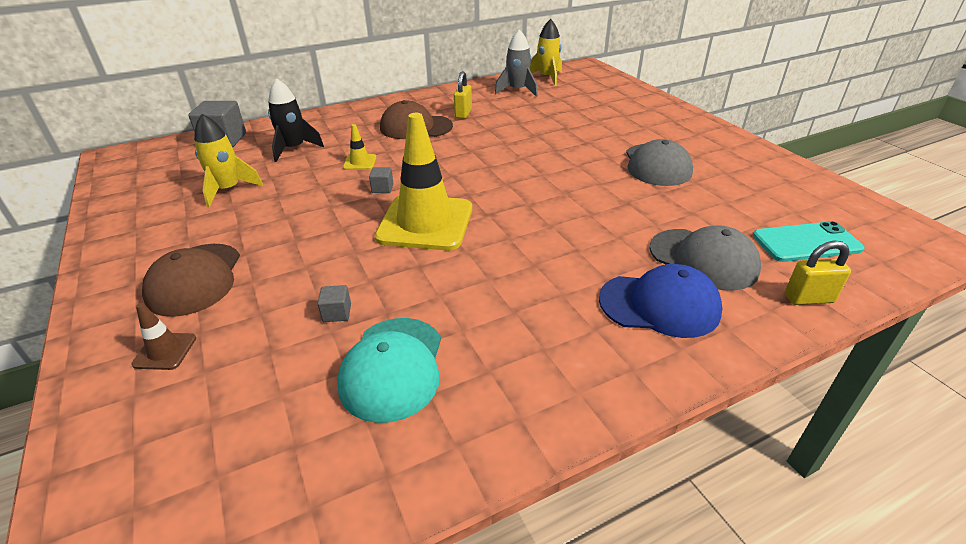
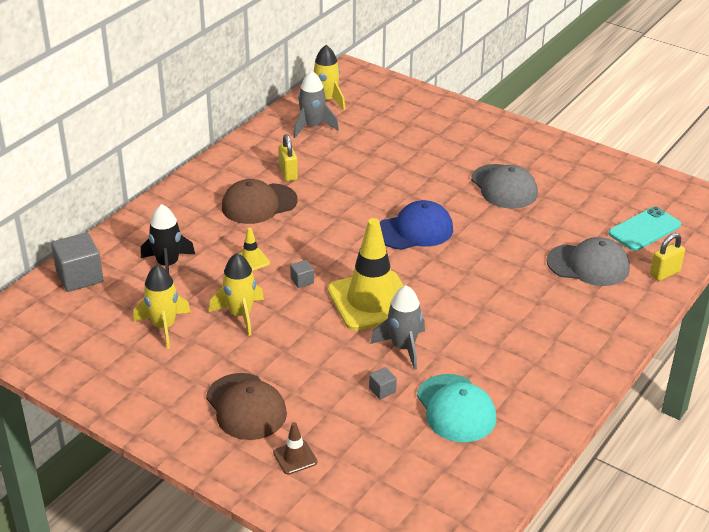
camera: 30 degrees left, 0 degrees up
(298, 199) = (240, 315): none -> yellow rocket
(408, 276) = (403, 347): none -> grey rocket
(659, 305) = (582, 309): blue cap -> blue cap (415, 230)

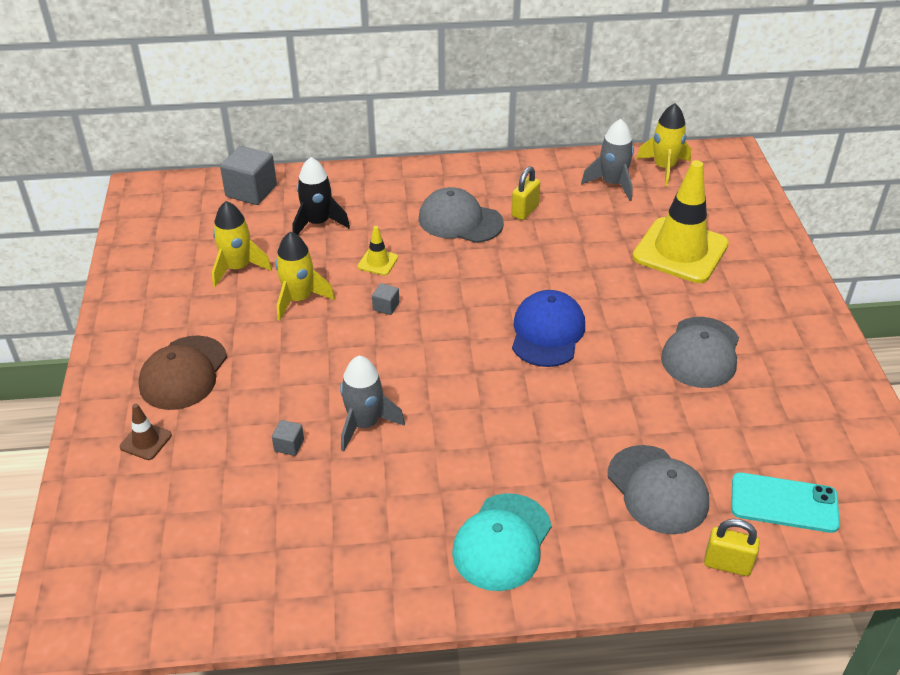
camera: 50 degrees right, 5 degrees up
(259, 204) = (460, 221): brown cap -> grey cap
(371, 301) = (408, 365): yellow traffic cone -> yellow traffic cone (680, 251)
(415, 230) = (547, 332): blue cap -> blue cap turned 105 degrees counterclockwise
(456, 408) = (314, 513): turquoise cap -> turquoise cap (502, 542)

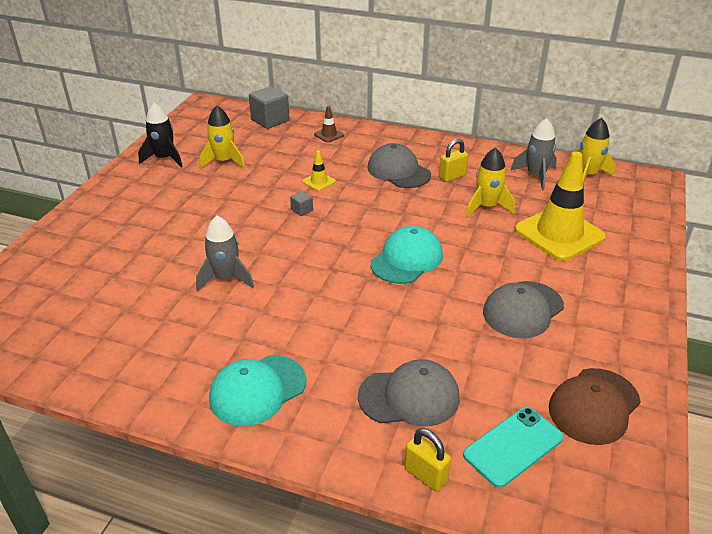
camera: 25 degrees right, 5 degrees down
(146, 441) = (81, 245): brown traffic cone -> brown traffic cone (329, 135)
(183, 373) = (138, 212): brown cap -> brown cap (594, 406)
(289, 445) = (165, 276): grey cube -> none
(299, 299) = (247, 190): yellow rocket -> yellow rocket (487, 207)
(318, 223) = (298, 148): black rocket -> black rocket (164, 158)
(547, 332) = (407, 259): blue cap -> turquoise cap
(657, 489) = (409, 397): grey cap -> grey cap turned 90 degrees counterclockwise
(784, 503) = (513, 446): turquoise phone -> turquoise phone turned 75 degrees counterclockwise

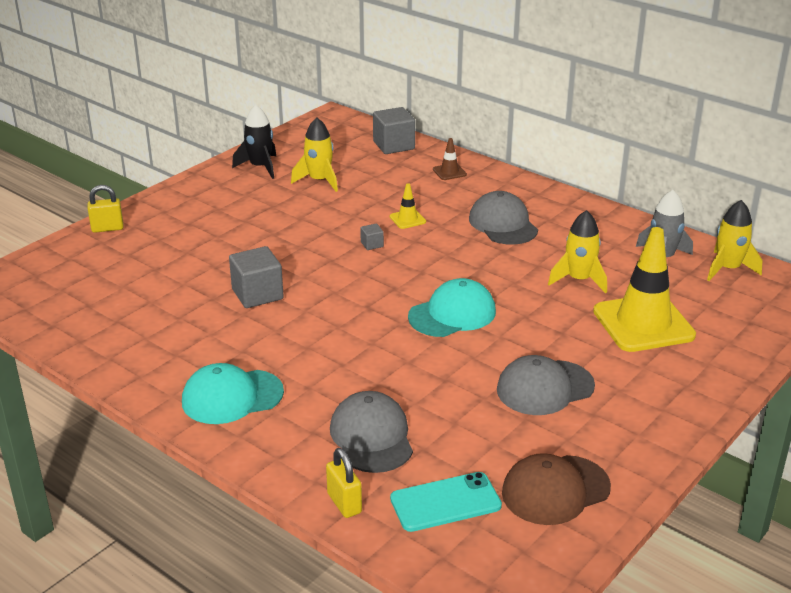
camera: 20 degrees right, 5 degrees down
(226, 279) = (257, 294): grey rocket -> grey cube
(409, 397) = (371, 437): grey cap -> grey cap turned 120 degrees counterclockwise
(452, 176) = (561, 241): yellow padlock -> yellow padlock (107, 228)

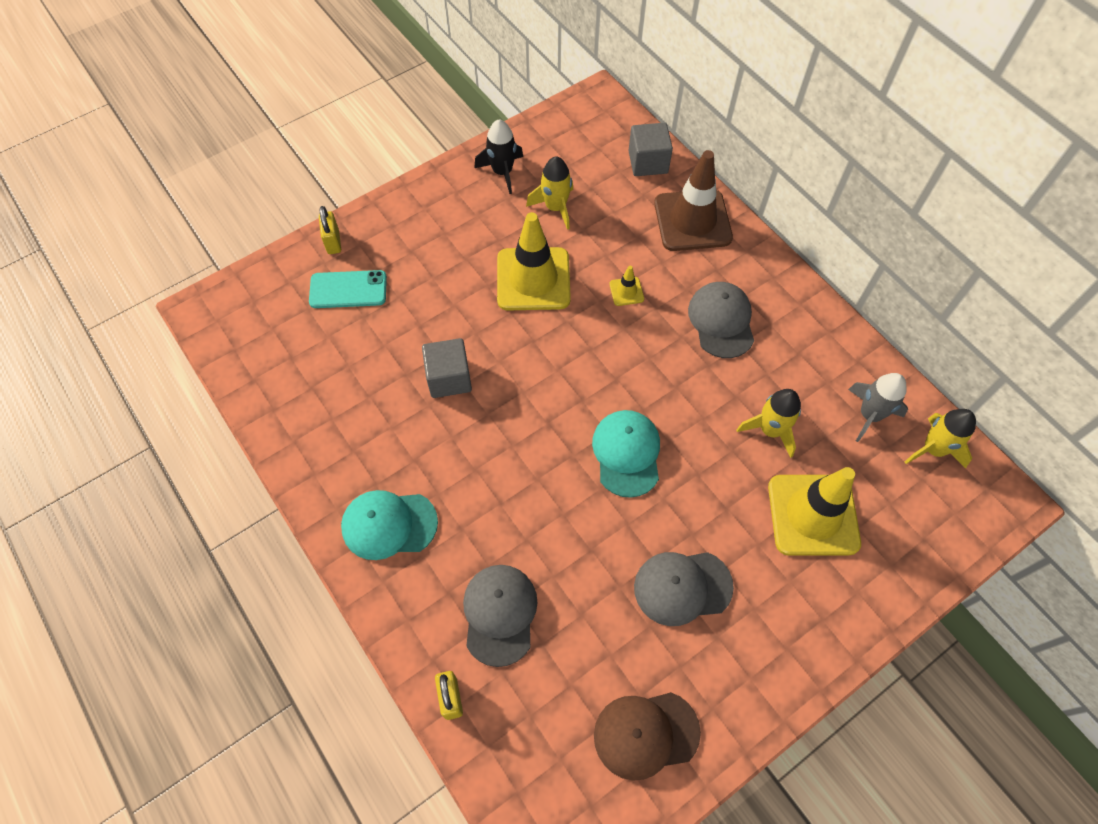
camera: 15 degrees right, 30 degrees up
(107, 228) = (333, 242): yellow padlock -> yellow padlock turned 75 degrees clockwise
(316, 224) = (533, 279): none -> yellow traffic cone
(372, 244) = (579, 325): grey cube -> none
(445, 502) = (540, 722): turquoise phone -> turquoise phone (348, 290)
(449, 172) = (692, 220): brown traffic cone -> brown traffic cone, size x2.38
(452, 314) = (627, 453): turquoise cap -> turquoise cap turned 75 degrees counterclockwise

